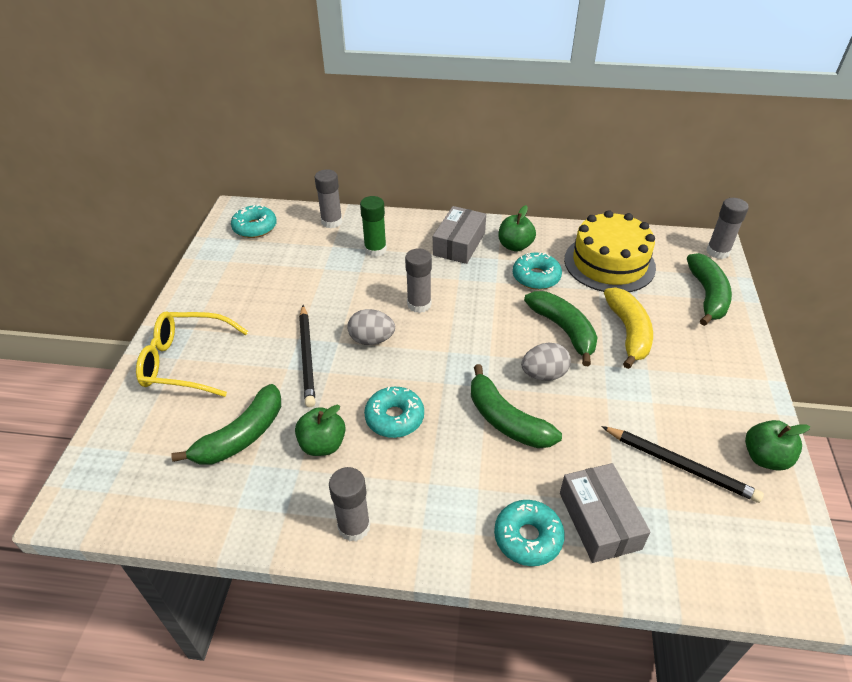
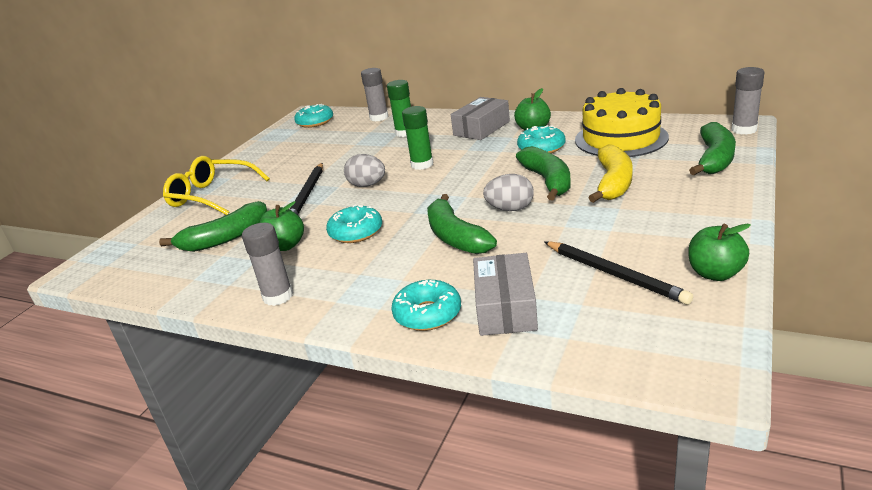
camera: 20 degrees right, 15 degrees down
(419, 304) = (422, 164): grey glue stick -> green glue stick

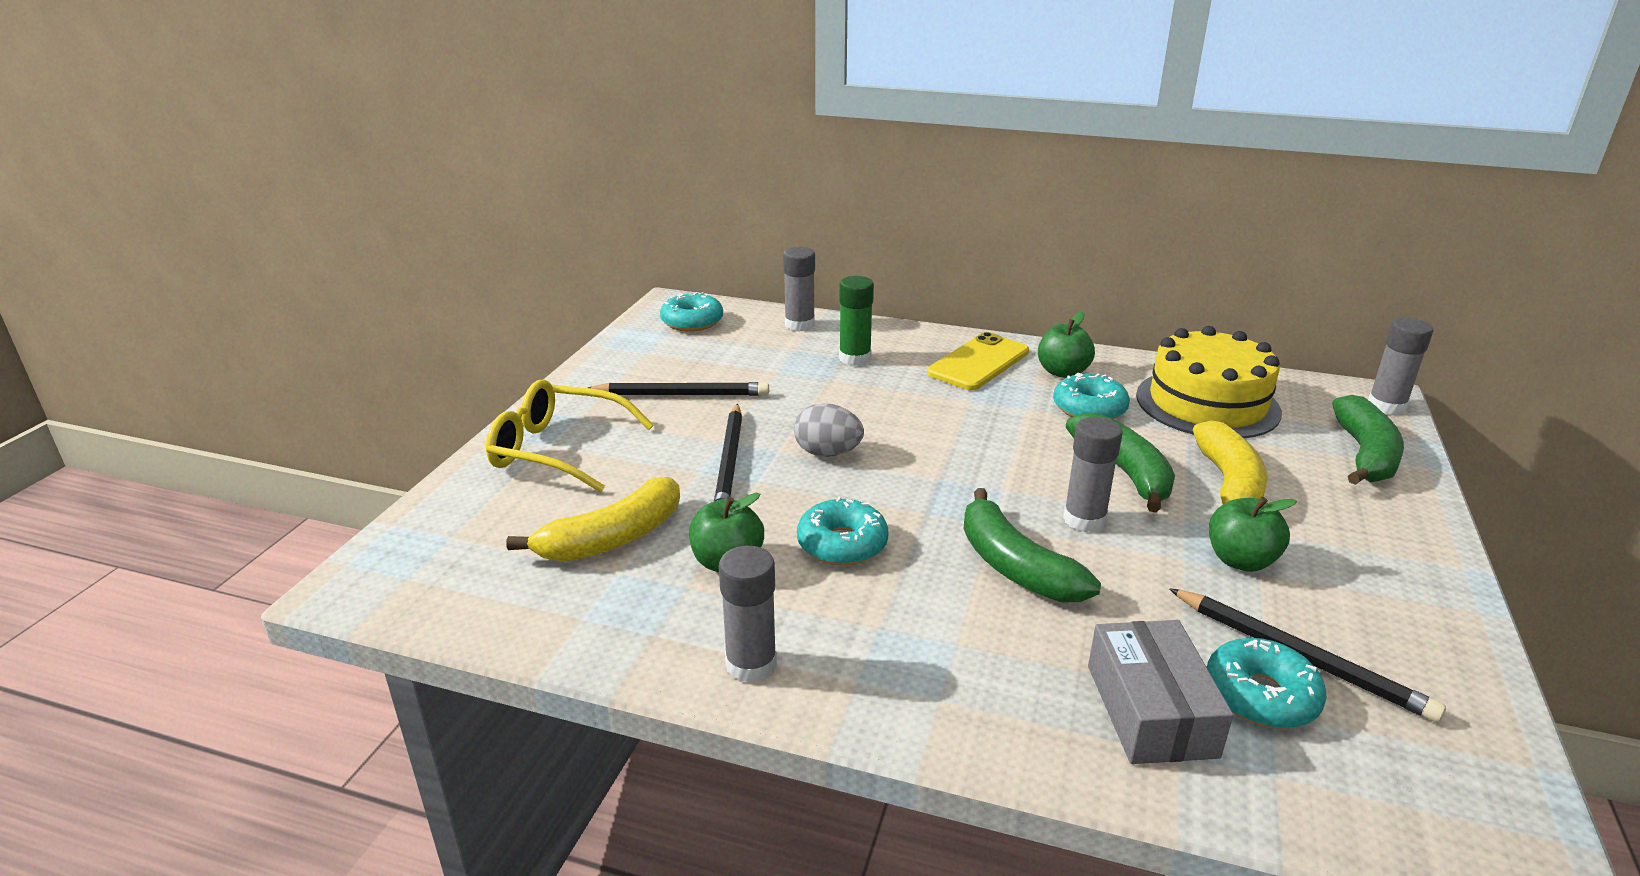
camera: 10 degrees left, 0 degrees up
(225, 238) = (613, 538): green banana -> yellow banana
(293, 161) = (681, 394): none -> black pencil
(422, 164) = (906, 422): green glue stick -> none
(427, 314) = (1026, 716): turquoise donut -> turquoise donut (1260, 696)
(481, 128) = (978, 363): grey box -> yellow phone
(510, 209) = (1084, 519): grey egg -> grey glue stick
(715, 273) = (1453, 666): green apple -> green apple (1240, 560)

